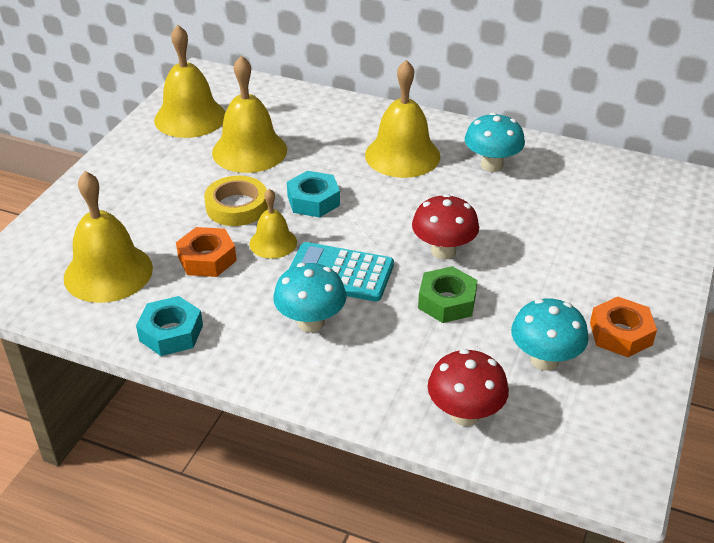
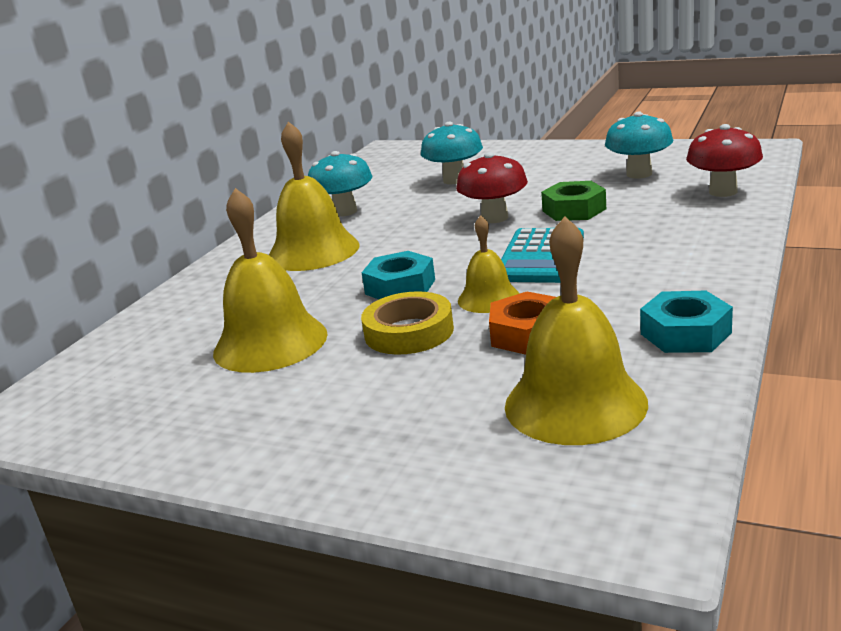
camera: 85 degrees left, 15 degrees down
(190, 118) = (148, 407): yellow bell -> none
(311, 322) = (630, 261): turquoise mushroom -> turquoise mushroom (455, 180)
(620, 334) = (595, 156): orange nut -> none

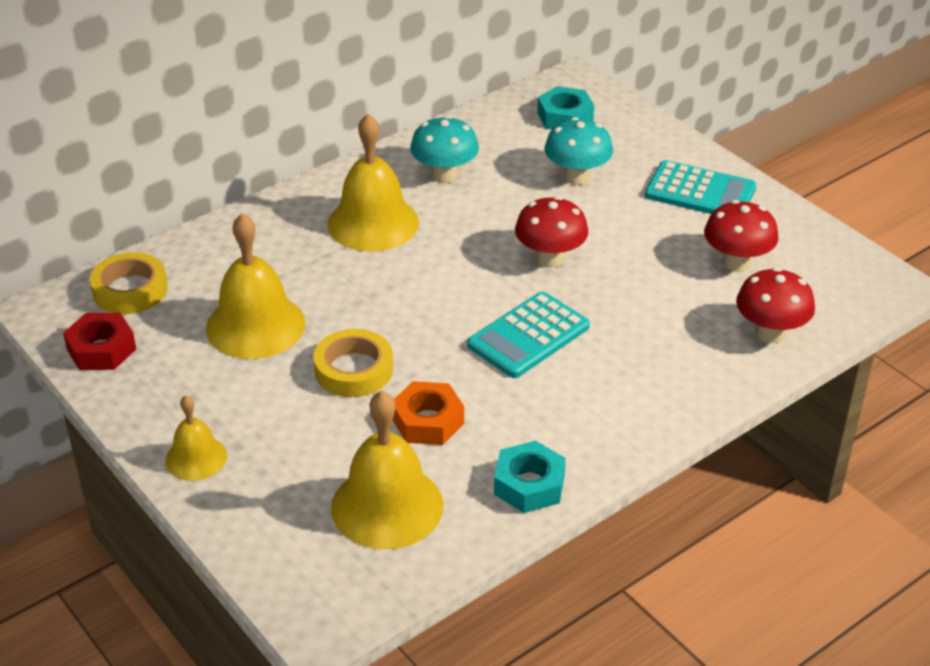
camera: 25 degrees right, 15 degrees up
(101, 370) = (130, 290): none -> yellow tape
(106, 422) = (101, 349): none -> red nut
(400, 287) = (394, 311): turquoise nut -> turquoise nut (565, 117)
(489, 298) = (441, 364): yellow bell -> yellow bell (196, 458)
(557, 158) = (700, 192): none -> turquoise calculator
(574, 210) = (623, 286): green nut -> none
(639, 174) = (736, 263): turquoise mushroom -> red mushroom

